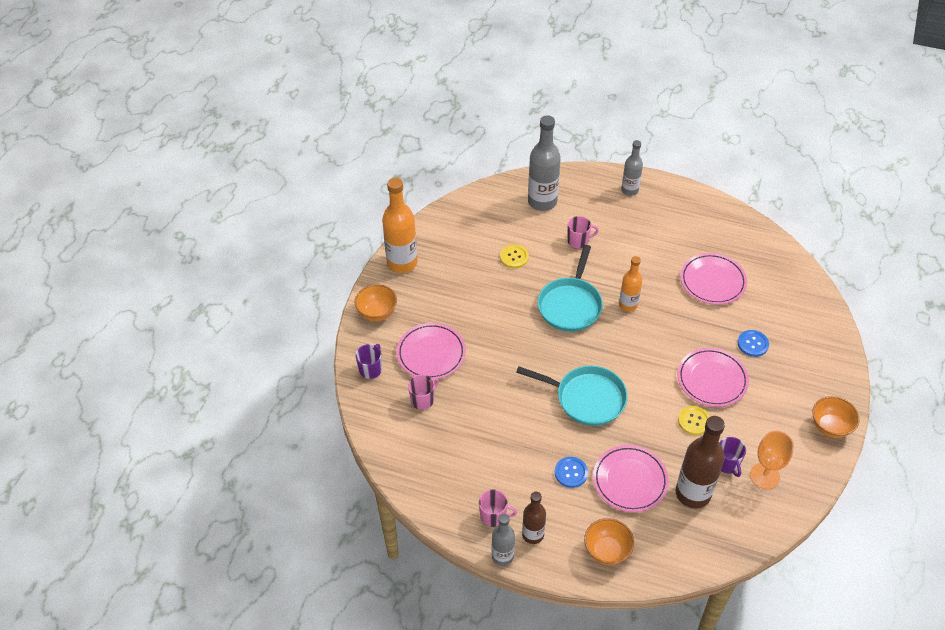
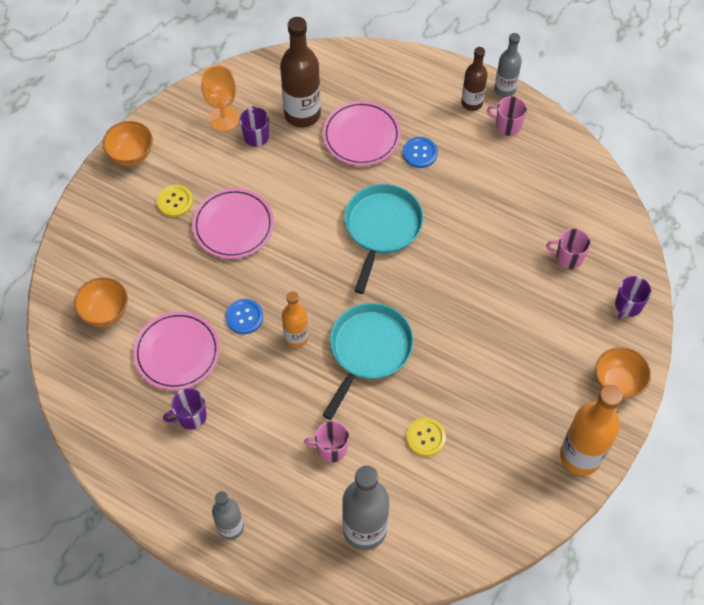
camera: 170 degrees left, 10 degrees up
(423, 400) = (568, 257): pink mug -> pink mug turned 45 degrees clockwise
(431, 353) = (553, 313): pink plate -> none
(586, 398) = (381, 228): turquoise pan -> turquoise pan turned 75 degrees clockwise
(607, 551) = (403, 78): orange bowl -> orange bowl (105, 312)
(683, 244) = (191, 416): none -> purple mug
(694, 421) = (272, 184): yellow button -> yellow button (175, 201)
(752, 344) = (167, 260): blue button -> blue button (244, 317)

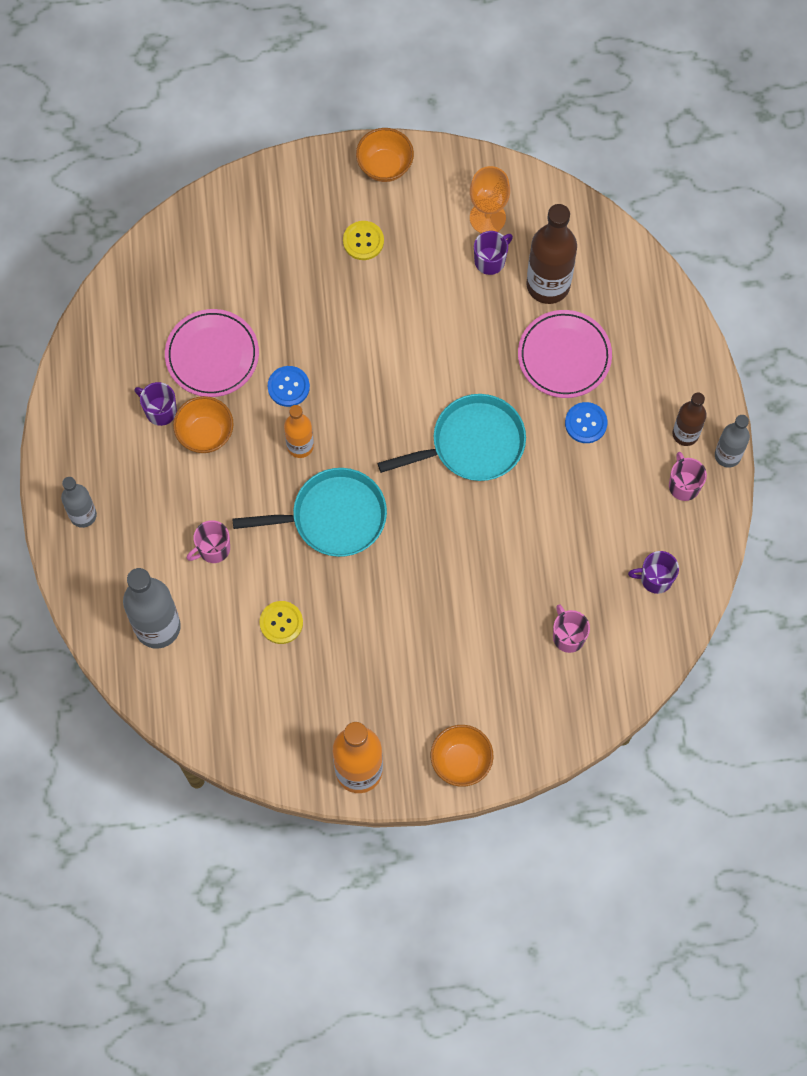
camera: 55 degrees right, 10 degrees up
(105, 312) = (207, 266): orange bowl -> orange bowl (205, 434)
(233, 226) = (376, 310): pink plate -> none
(331, 448) = (213, 549): pink mug -> pink mug turned 90 degrees counterclockwise
(628, 305) = (554, 723): purple mug -> purple mug (655, 578)

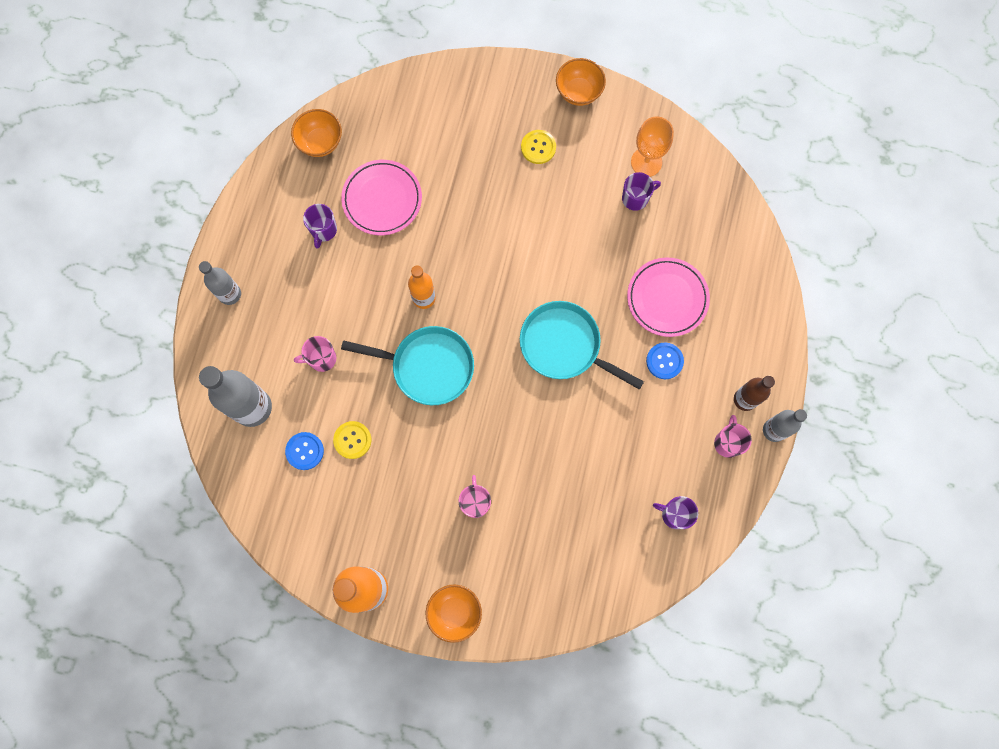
camera: 20 degrees right, 5 degrees up
(160, 411) = (323, 230): purple mug -> purple mug turned 135 degrees counterclockwise
(205, 434) = (352, 261): orange bowl -> orange bowl (320, 142)
(288, 387) = (433, 246): blue button -> blue button (304, 451)
(472, 444) = (564, 345): turquoise pan -> turquoise pan turned 150 degrees counterclockwise
(548, 285) = (675, 234): brown bottle -> none
(568, 636) = (583, 537): pink mug -> pink mug (475, 502)

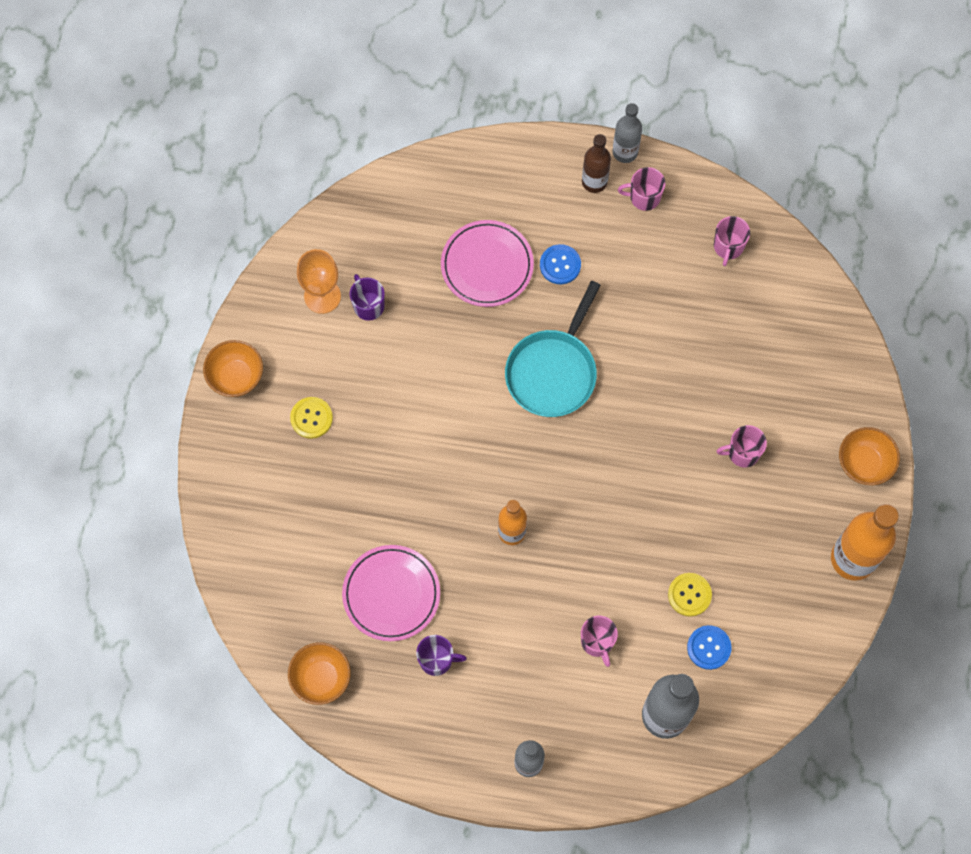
camera: 95 degrees left, 5 degrees down
(428, 366) = (593, 519): turquoise pan -> none
(674, 514) = (728, 247): purple mug -> pink mug

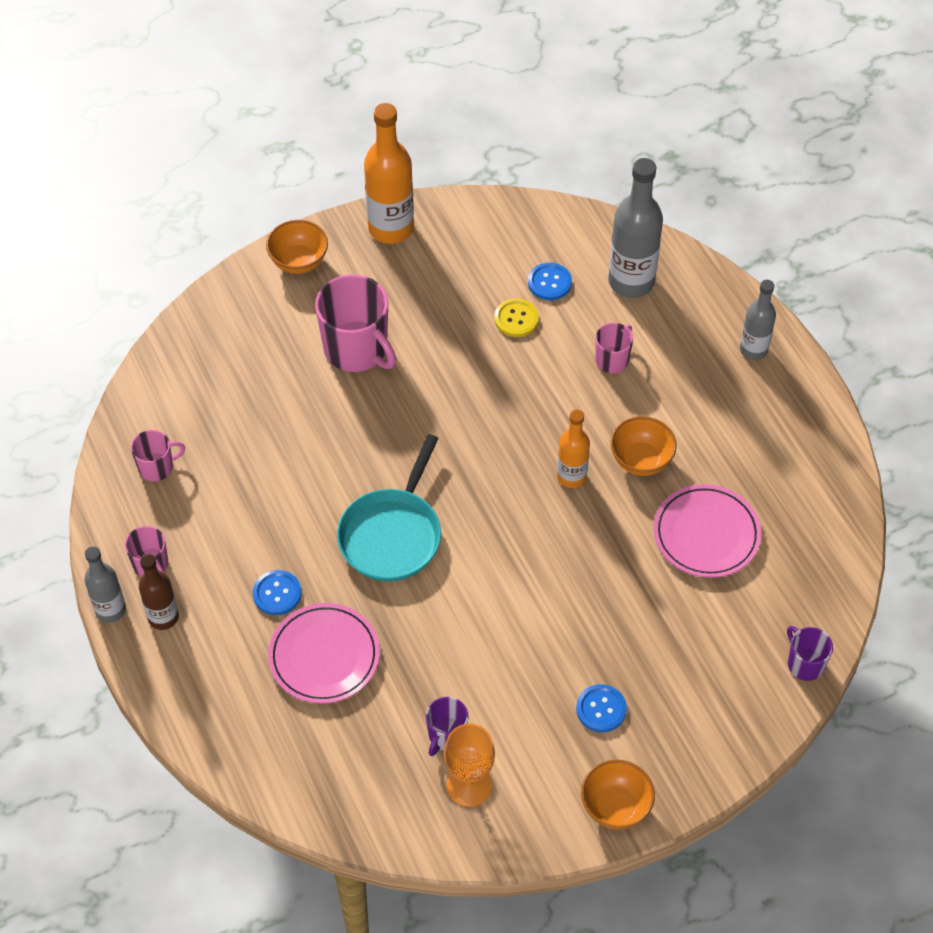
camera: 125 degrees left, 15 degrees down
(311, 418) = (601, 709): yellow button -> blue button
(321, 678) = (825, 541): orange bowl -> orange bowl (641, 460)
(436, 660) = (731, 464): purple mug -> purple mug (805, 664)
(553, 371) = (392, 535): turquoise pan -> turquoise pan turned 120 degrees clockwise
(742, 453) = (357, 349): pink mug -> pink mug, size x1.91

